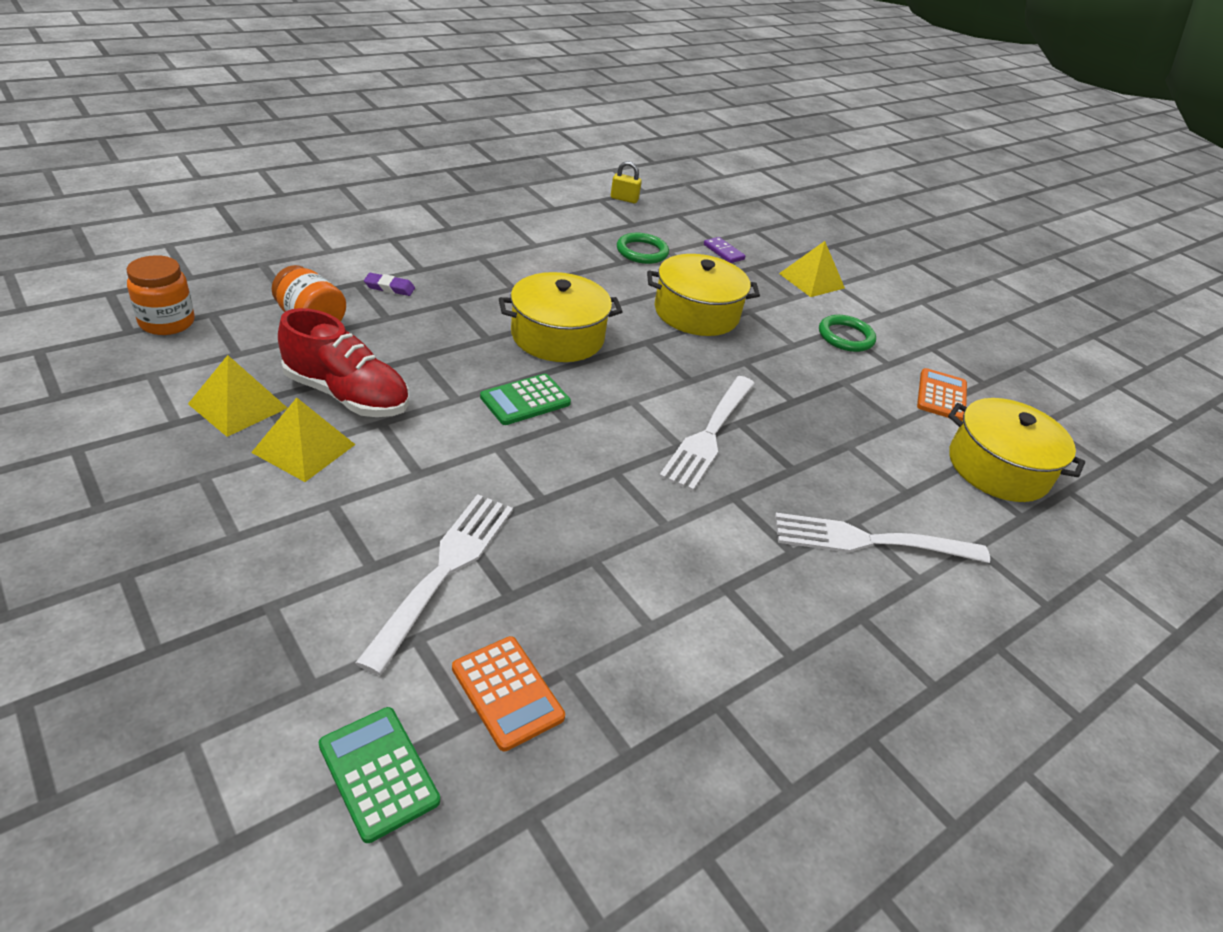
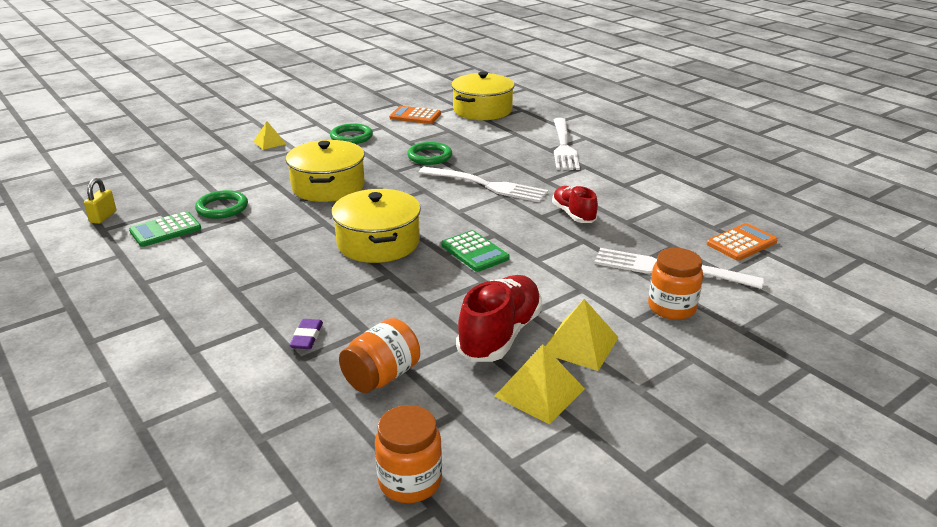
camera: 85 degrees left, 10 degrees down
(348, 547) = (671, 307): none -> orange jar
(378, 773) = (818, 275): green calculator -> green calculator (165, 230)
(619, 504) = (573, 214): none -> red shoe
(723, 252) = (222, 173): purple domino -> none
(797, 394) = (429, 156): none -> green ring
(811, 280) = (269, 142): yellow pyramid -> yellow pyramid, size x0.64

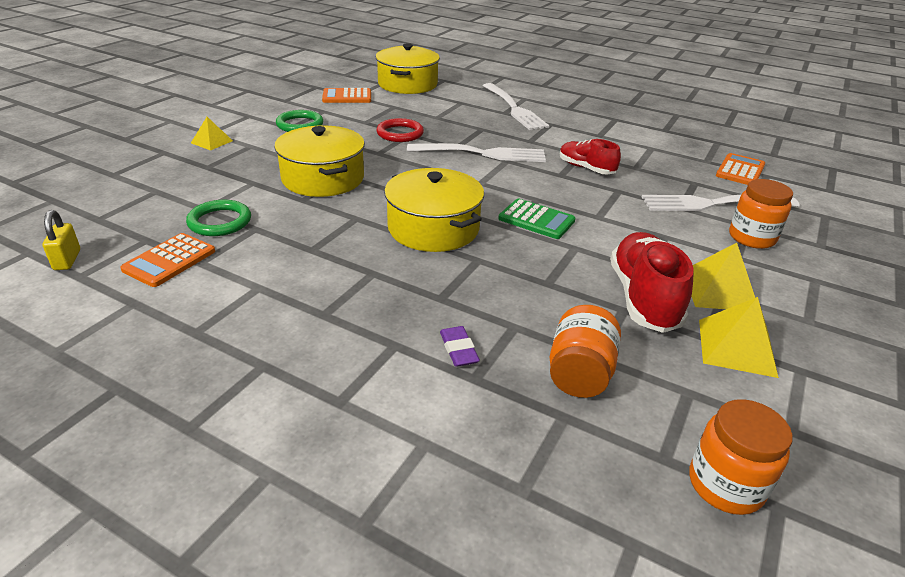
camera: 25 degrees left, 5 degrees up
(165, 230) = (169, 260): green calculator -> orange calculator
(429, 156) = (400, 133): green ring -> red ring

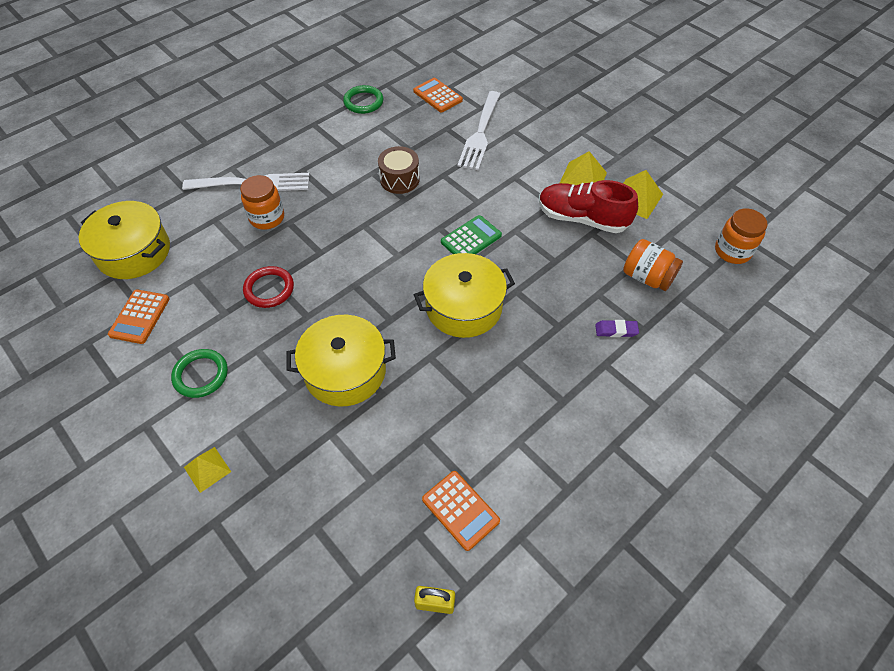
camera: 70 degrees left, 20 degrees up
(220, 222) = (402, 467): green ring -> green ring (363, 102)
(481, 153) = (343, 238): white fork -> none
(586, 168) = (399, 179): red shoe -> brown drum
(751, 238) = (529, 136): orange jar -> orange jar (267, 218)

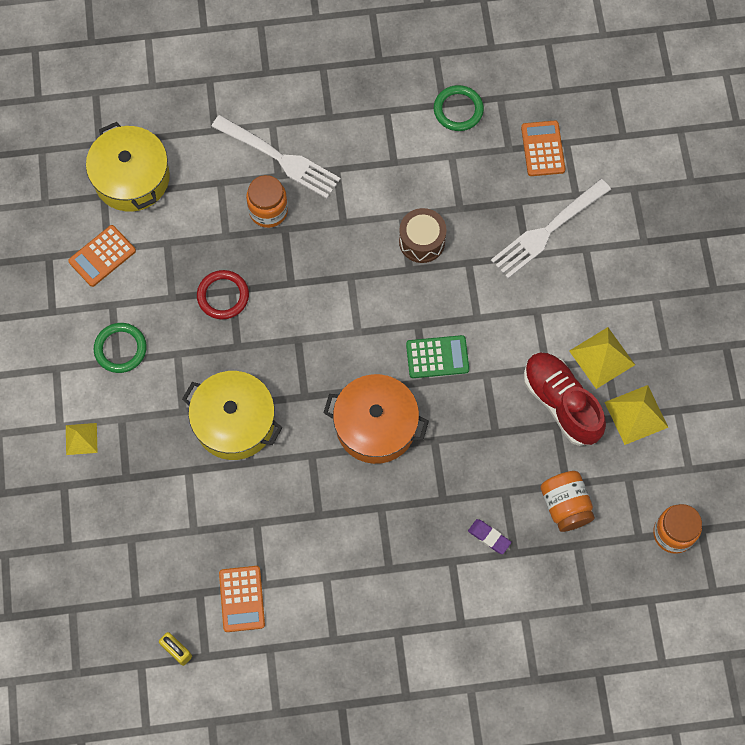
camera: 35 degrees right, 15 degrees up
(463, 307) = (376, 425): yellow pot -> orange pot

